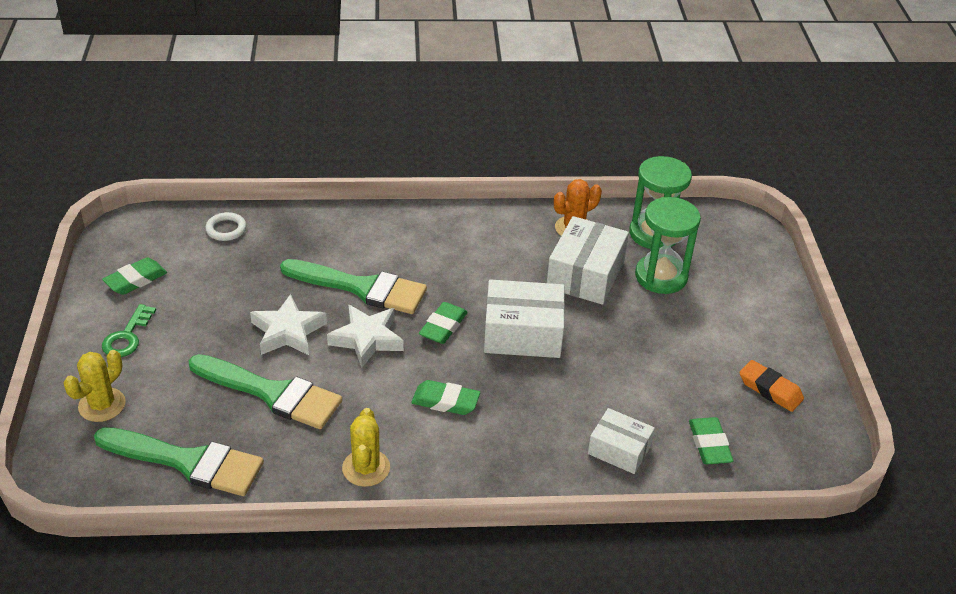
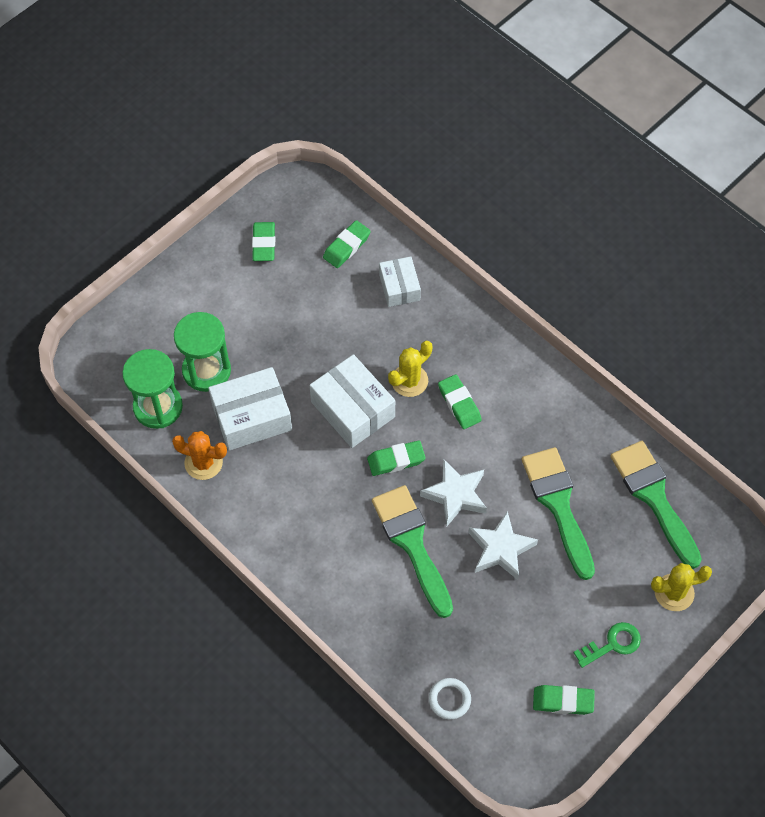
camera: 130 degrees left, 20 degrees up
(366, 468) = (553, 401): yellow cactus -> yellow cactus (409, 381)
(770, 389) = (264, 244): orange eraser -> green eraser

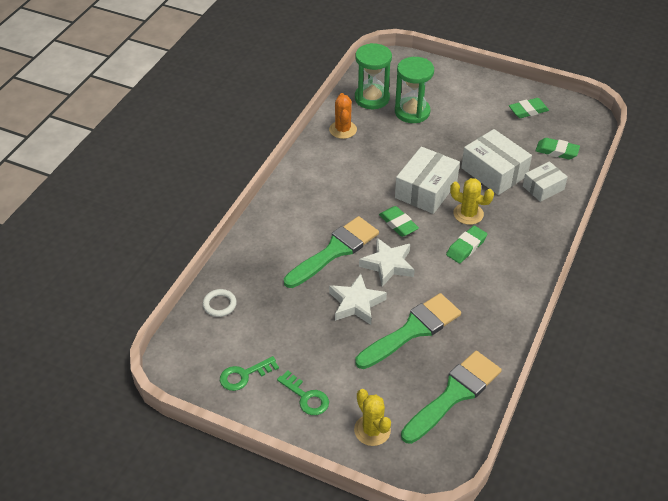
camera: 70 degrees right, 15 degrees down
(251, 417) = (390, 142): white box -> white box (494, 172)
(563, 701) = (244, 375): green eraser -> green key

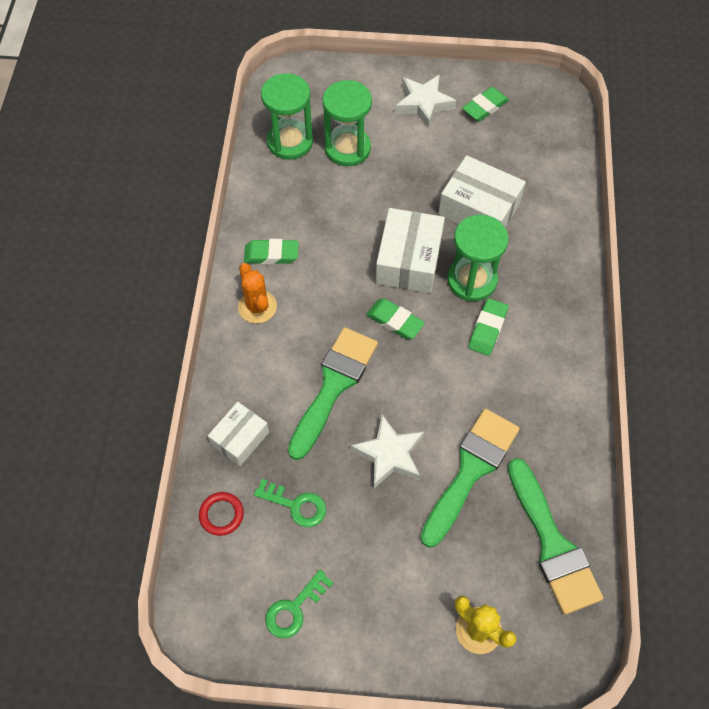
camera: 20 degrees left, 15 degrees up
(219, 304) = (221, 515): white ring -> red ring
(306, 397) = (383, 612): green key -> green key (296, 505)
(343, 130) = (272, 200): orange cactus -> orange cactus (257, 307)
(388, 265) = (405, 385): white star -> white star (423, 104)
(454, 394) = (552, 544): green brush -> green brush turned 135 degrees clockwise
(468, 214) = (472, 280): yellow cactus -> green hourglass
(543, 188) = (544, 215): white box -> white box (240, 438)
(556, 151) = (539, 157): green eraser -> green eraser (271, 254)

